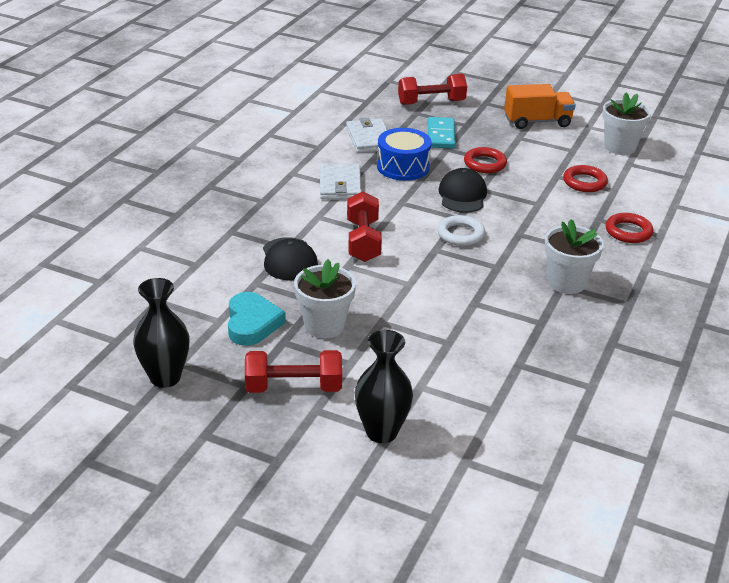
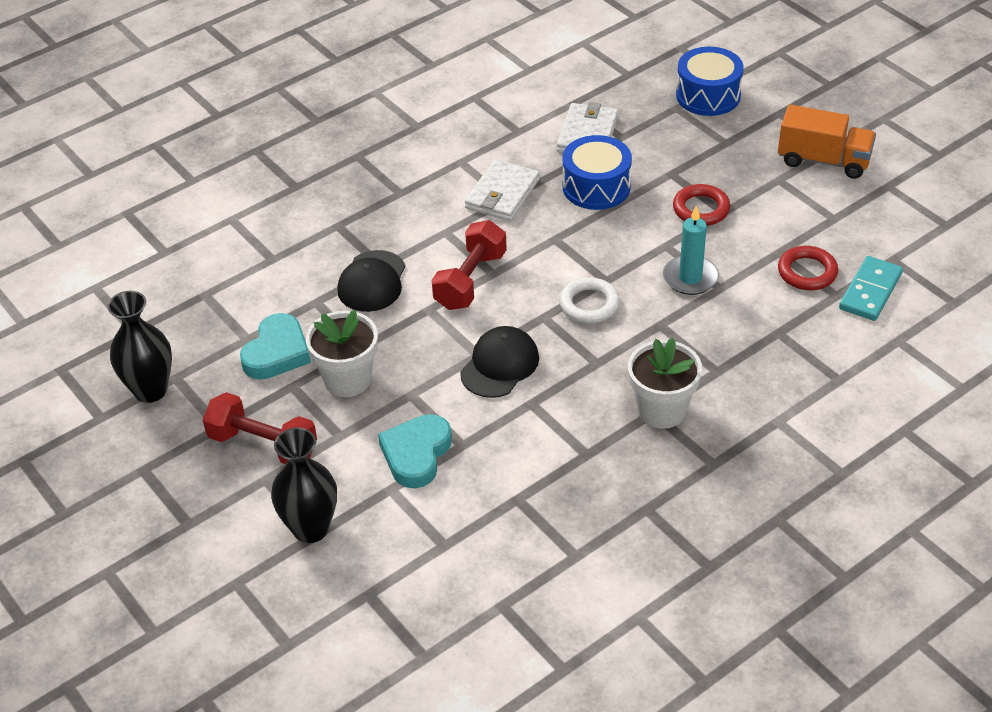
camera: 30 degrees right, 10 degrees up
(420, 358) = (416, 454): none -> turquoise heart
(431, 102) = (708, 95): red dumbbell -> blue drum
(441, 135) = (680, 151): turquoise domino -> turquoise domino (870, 291)
(462, 195) = (636, 248): black cap -> black cap (500, 365)
(514, 203) = (690, 278): none -> turquoise candle
(620, 147) = (902, 230): white flower pot -> none
(628, 231) = (801, 362): red ring -> none

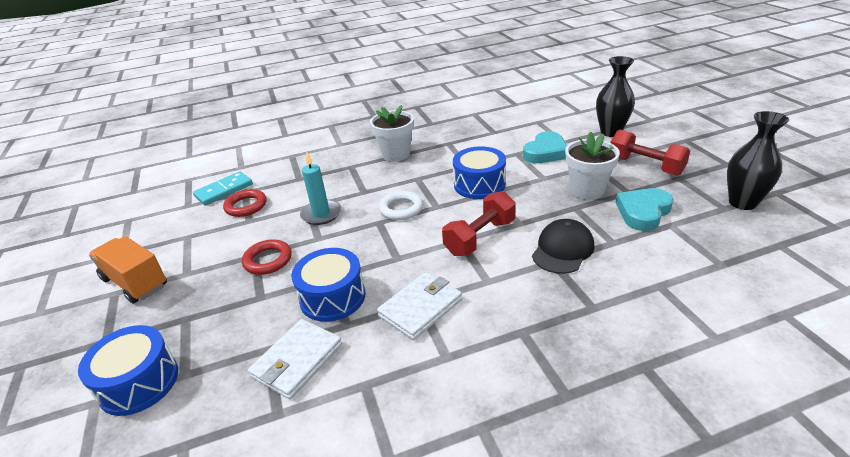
camera: 160 degrees left, 10 degrees down
(500, 365) = (479, 184): black cap -> blue drum

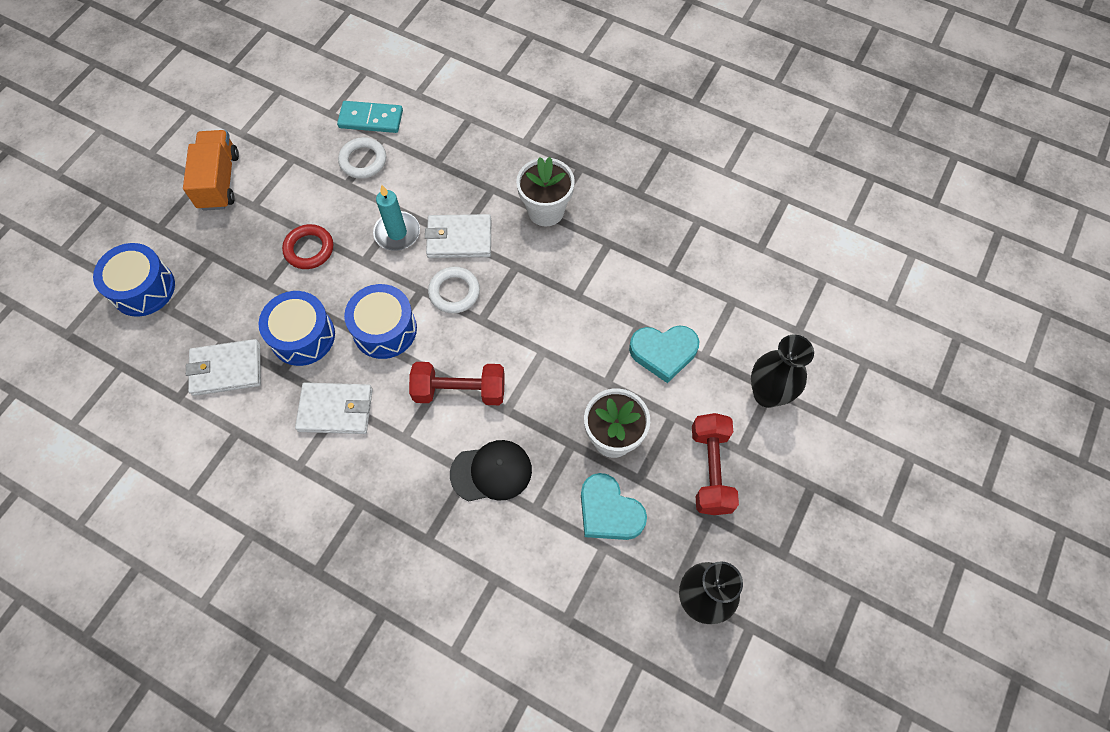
camera: 45 degrees right, 30 degrees up
(246, 206) = (363, 161): red ring -> white ring
(365, 191) = (459, 239): none -> white wallet
(479, 184) = (547, 331): blue drum -> blue drum (384, 329)
(643, 212) = (609, 511): turquoise heart -> turquoise heart turned 135 degrees counterclockwise

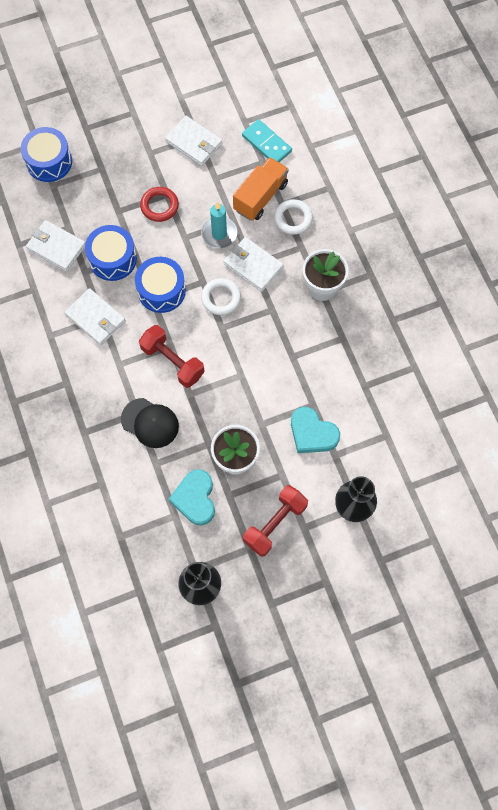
camera: 40 degrees right, 5 degrees up
(219, 181) = (143, 121): orange truck -> orange truck (260, 197)
(293, 166) = (194, 143): none -> white wallet
(363, 161) = (238, 169): white ring -> white ring (293, 218)

